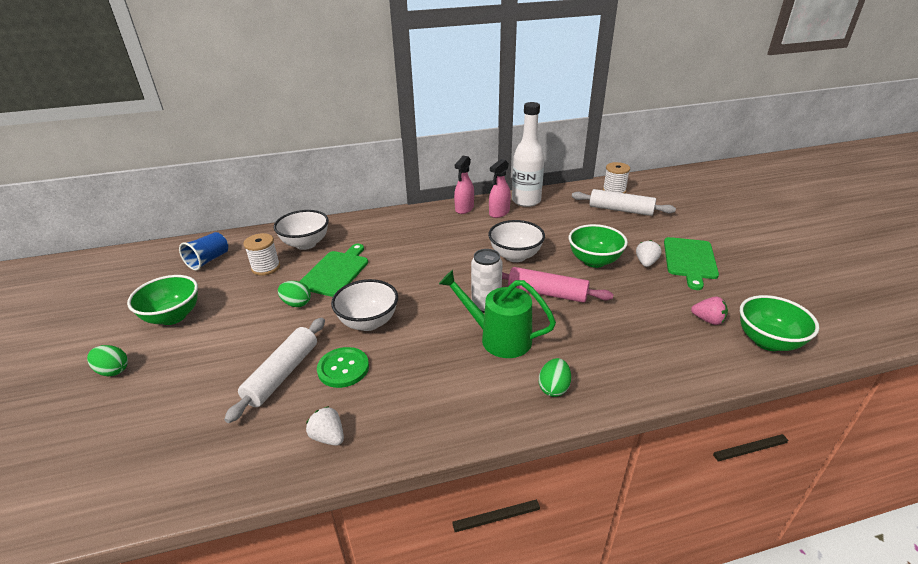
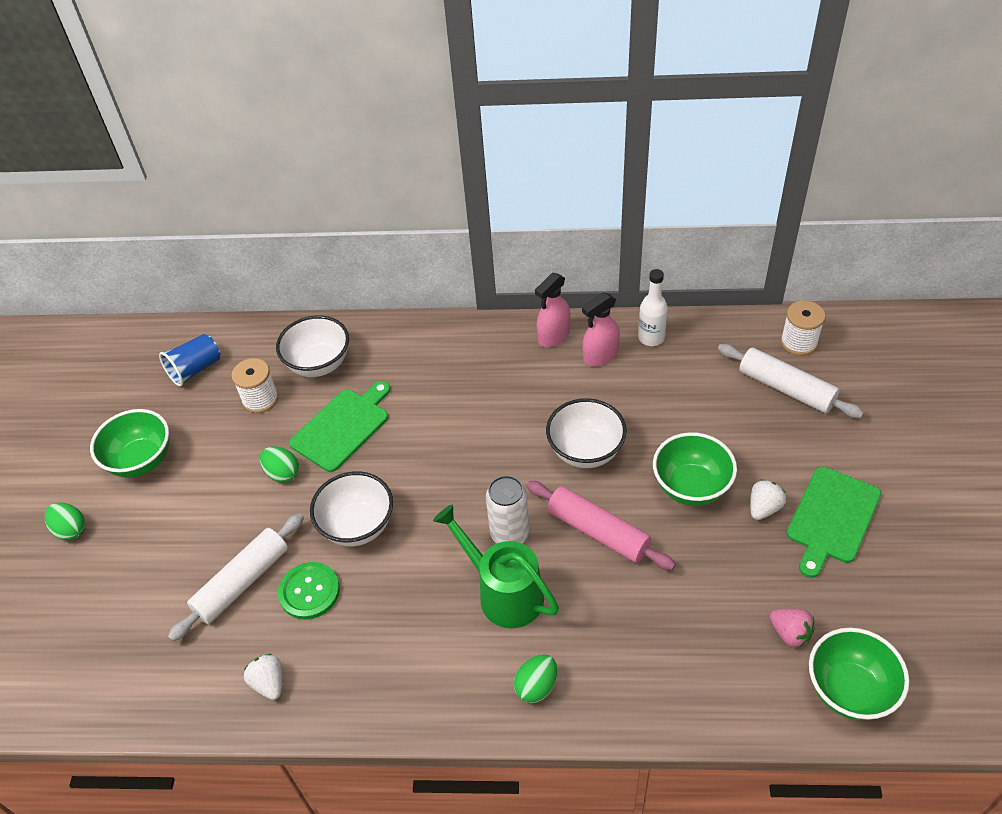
camera: 20 degrees right, 15 degrees up
(526, 201) = (651, 337): white bottle -> white bottle, size x0.60

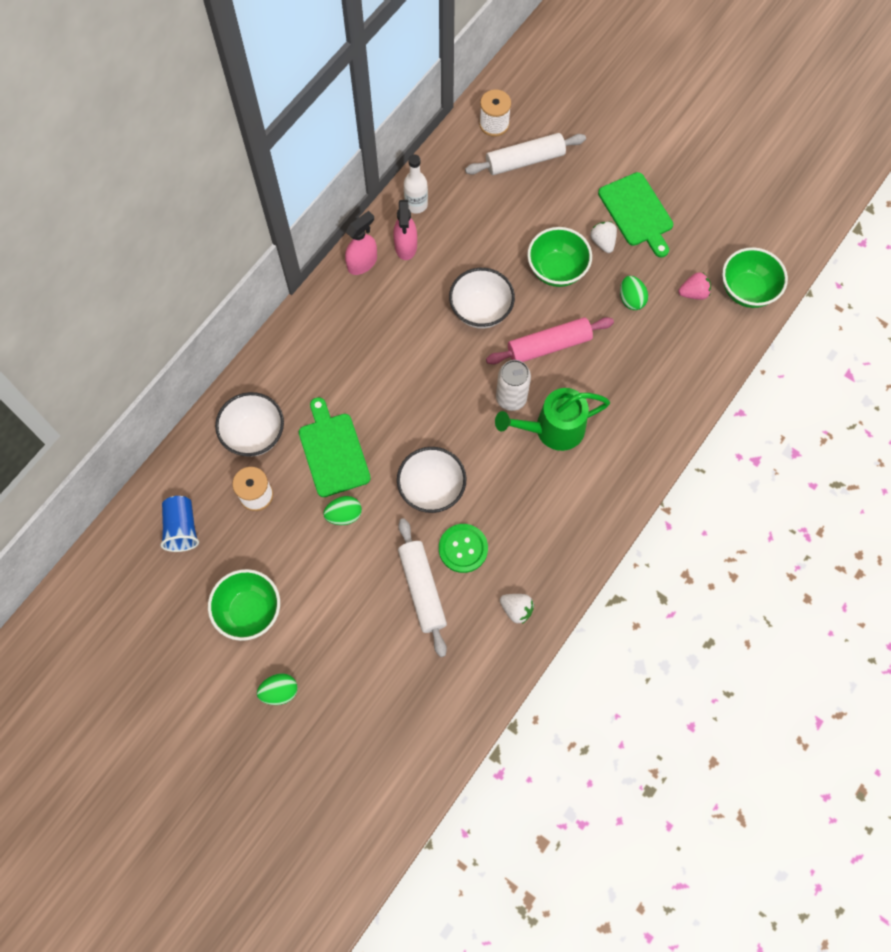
camera: 60 degrees left, 20 degrees up
(269, 683) = (516, 609): white strawberry -> white strawberry turned 150 degrees counterclockwise
(536, 686) = (630, 451): green egg -> green egg (631, 299)
(553, 336) = (362, 263): pink spray bottle -> pink spray bottle turned 120 degrees counterclockwise

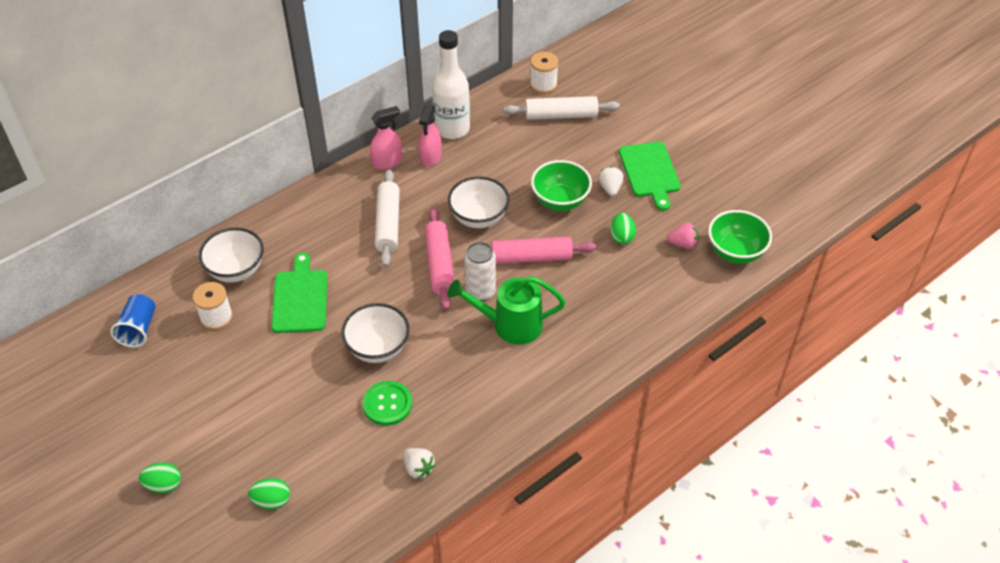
camera: 15 degrees right, 20 degrees down
(249, 611) = (167, 410): green bowl -> none
(344, 515) = (288, 351): green egg -> green egg (272, 501)
(416, 204) = (452, 129): white bottle -> white bottle, size x1.68
(422, 589) = (335, 429): white rolling pin -> white rolling pin (388, 224)
(460, 376) = (439, 264): none -> pink rolling pin

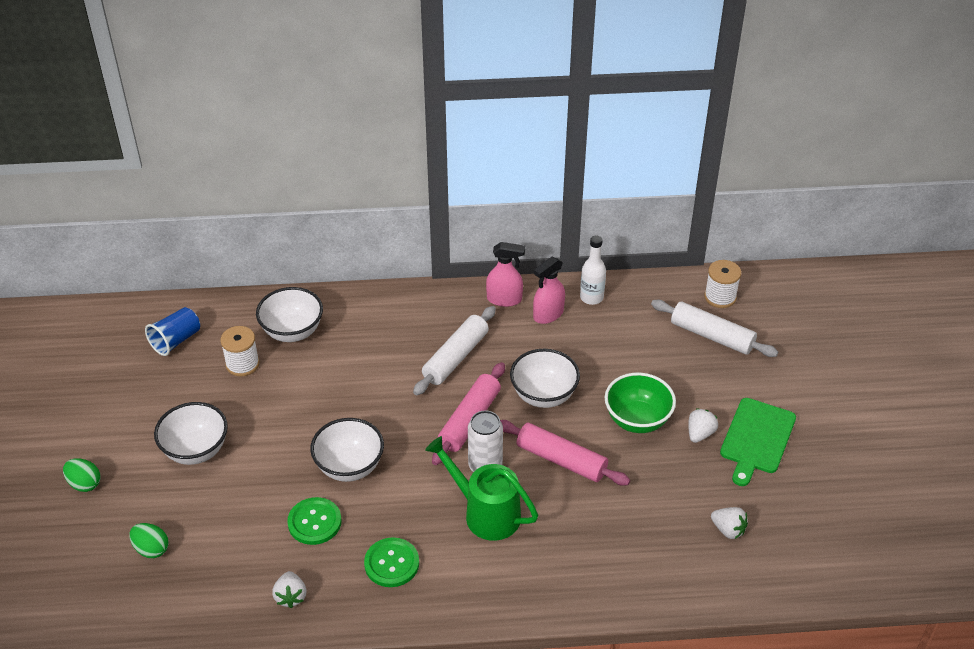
camera: 35 degrees right, 5 degrees down
(238, 405) = (196, 450): none -> white bowl
(300, 298) = (323, 385): green cutting board -> none
(452, 129) = (591, 297): white bottle -> white bottle, size x0.60
(473, 400) = (391, 563): none -> green button
(621, 237) = (669, 488): green egg -> none
(683, 244) = (728, 530): pink strawberry -> white strawberry
(735, 252) = (778, 569): green bowl -> none

